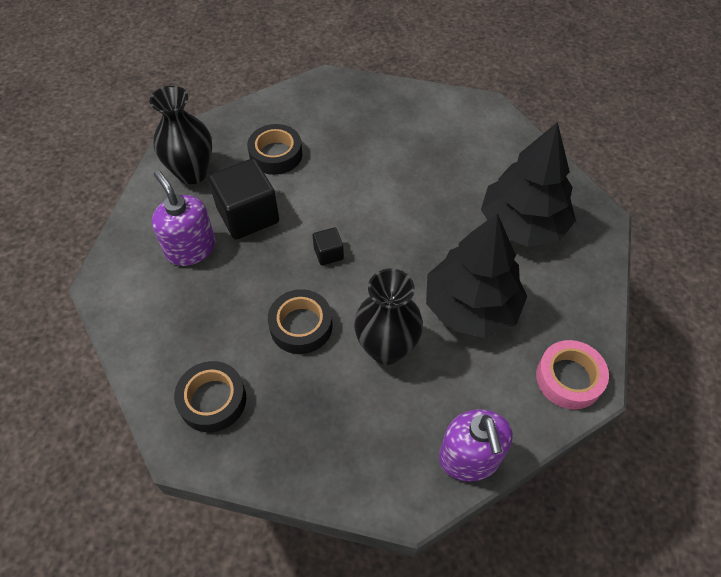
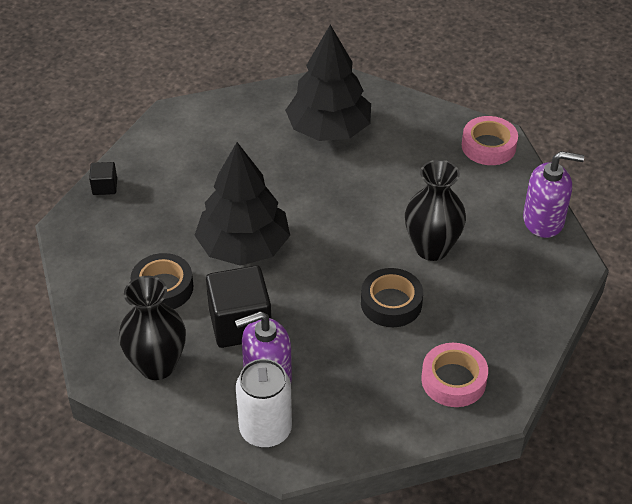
camera: 75 degrees left, 10 degrees down
(134, 260) = (265, 430): none -> white can
(212, 400) = (453, 380): black tape -> pink tape
(328, 253) = (314, 268): black cube -> black cube (105, 187)
(471, 307) = (405, 185): black tree -> black tree (243, 247)

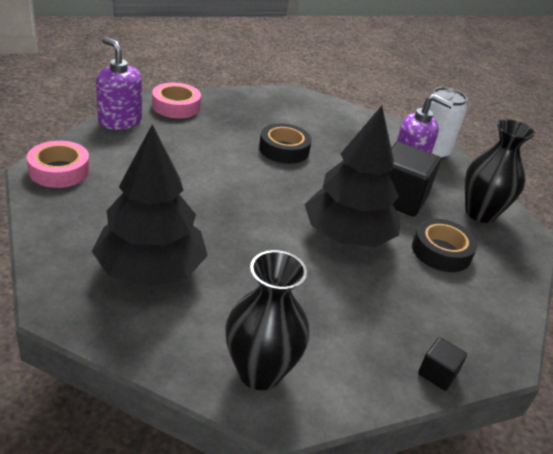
camera: 145 degrees left, 10 degrees down
(431, 248) = (214, 153): black vase -> black vase (260, 372)
(453, 380) = (298, 110): pink tape -> pink tape (176, 106)

